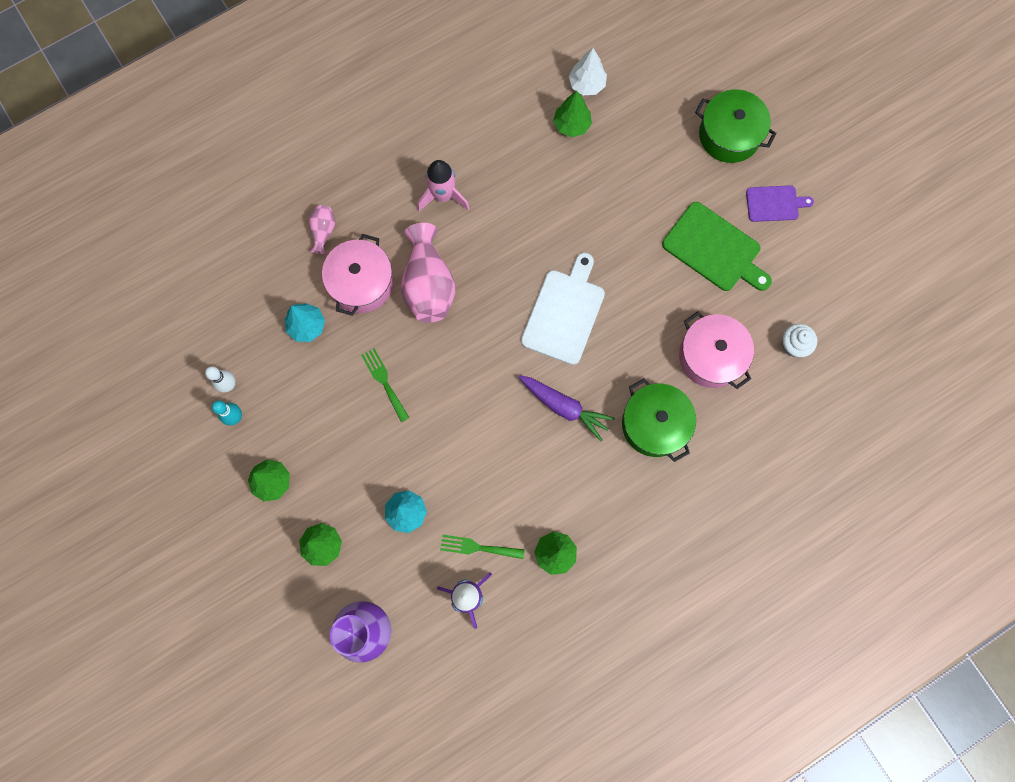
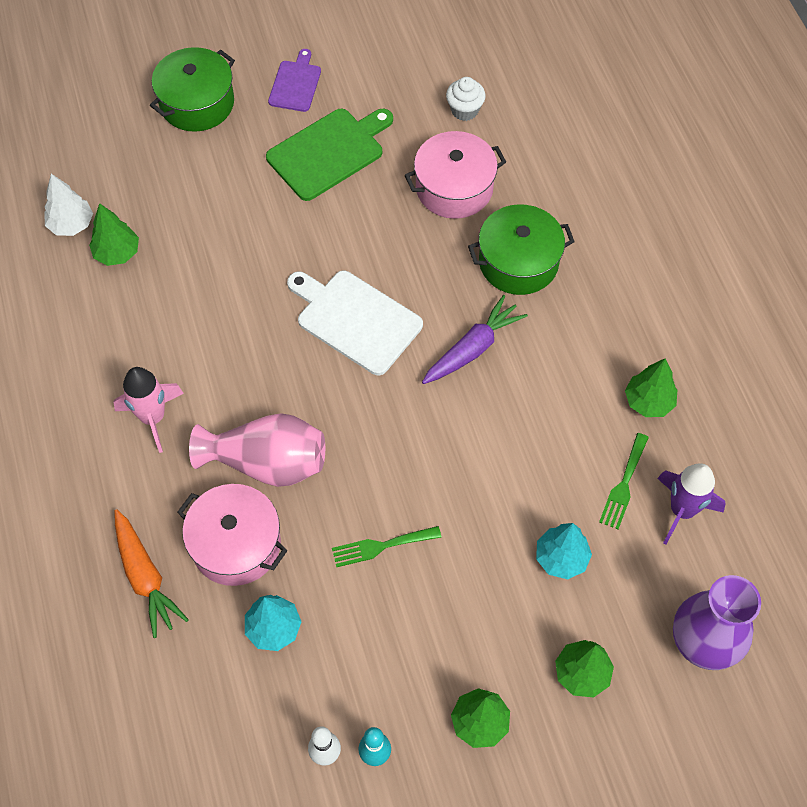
camera: 75 degrees left, 15 degrees down
(323, 231) = (145, 577): pink vase -> orange carrot

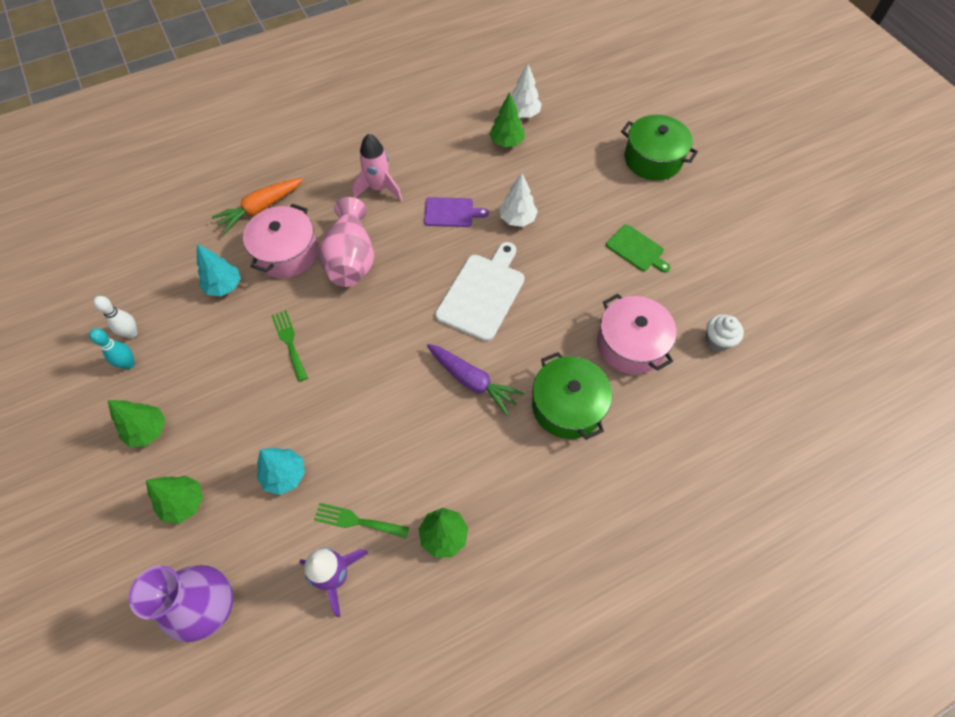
camera: 80 degrees right, 0 degrees up
(251, 264) = (517, 219): none -> white tree
(295, 84) = (696, 216): purple cutting board -> purple cutting board (451, 212)
(329, 152) = (636, 249): green cutting board -> green cutting board, size x0.60

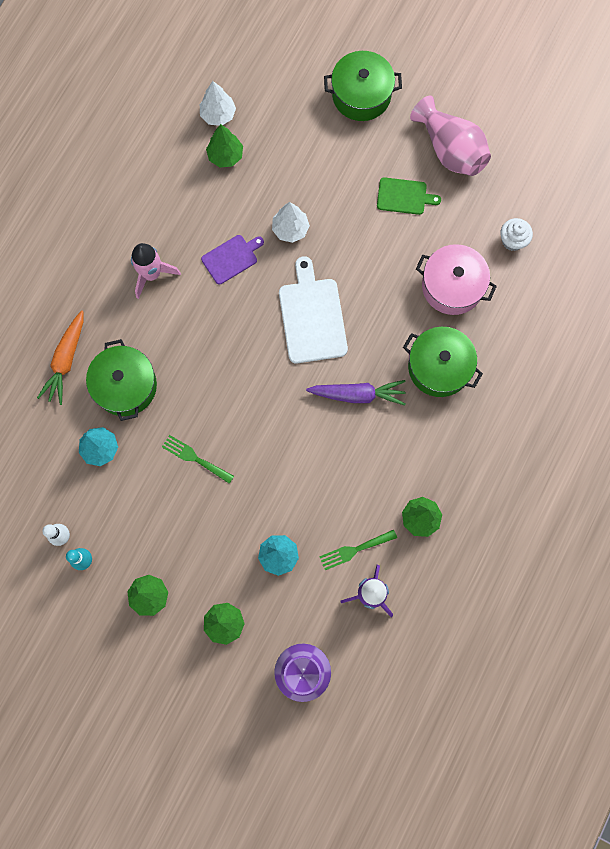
camera: 35 degrees left, 15 degrees up
(286, 253) = (125, 386): pink pot -> green pot
(351, 259) = (184, 356): pink vase -> pink vase (450, 150)

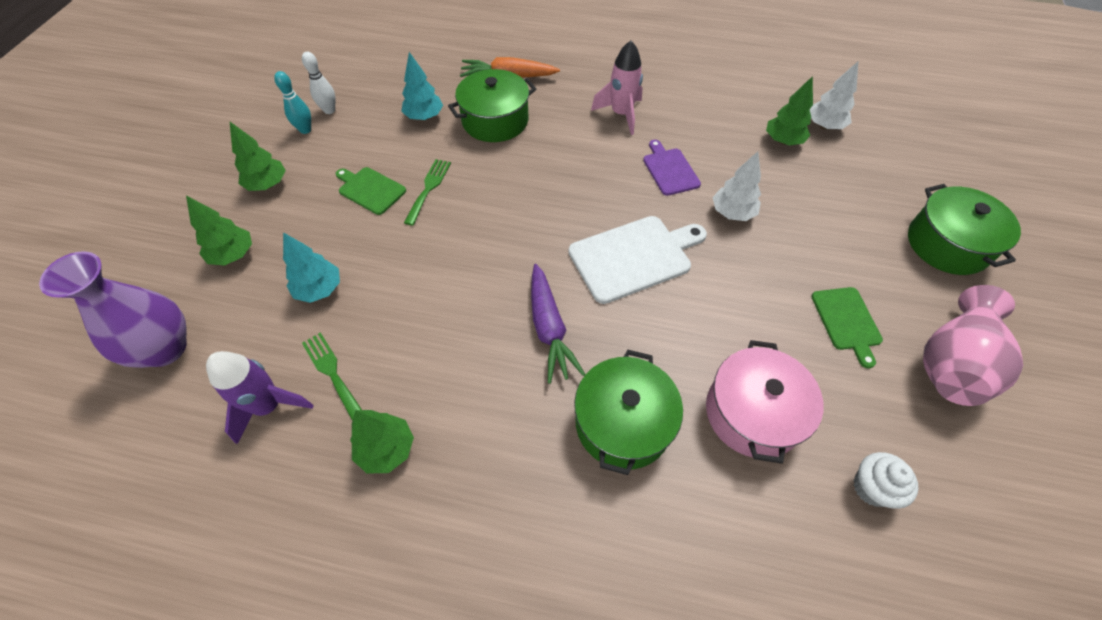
camera: 75 degrees right, 20 degrees down
(182, 507) = (370, 190): none -> green cutting board
(231, 258) = (669, 170): purple cutting board -> purple cutting board turned 150 degrees counterclockwise

